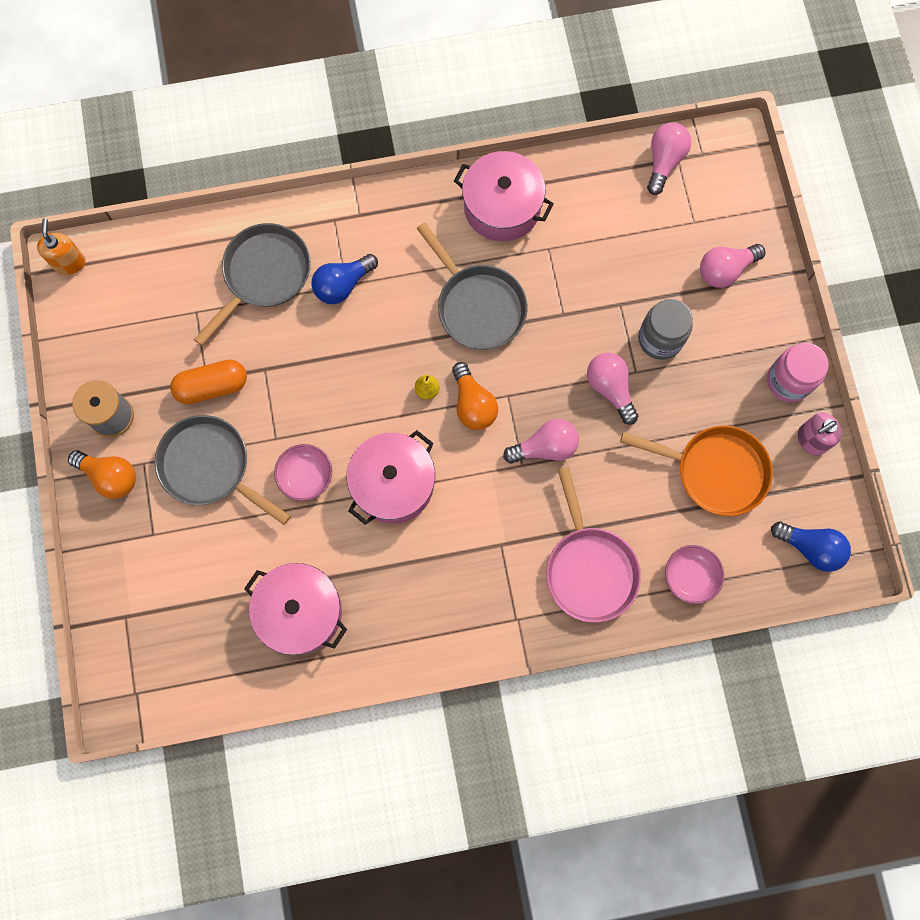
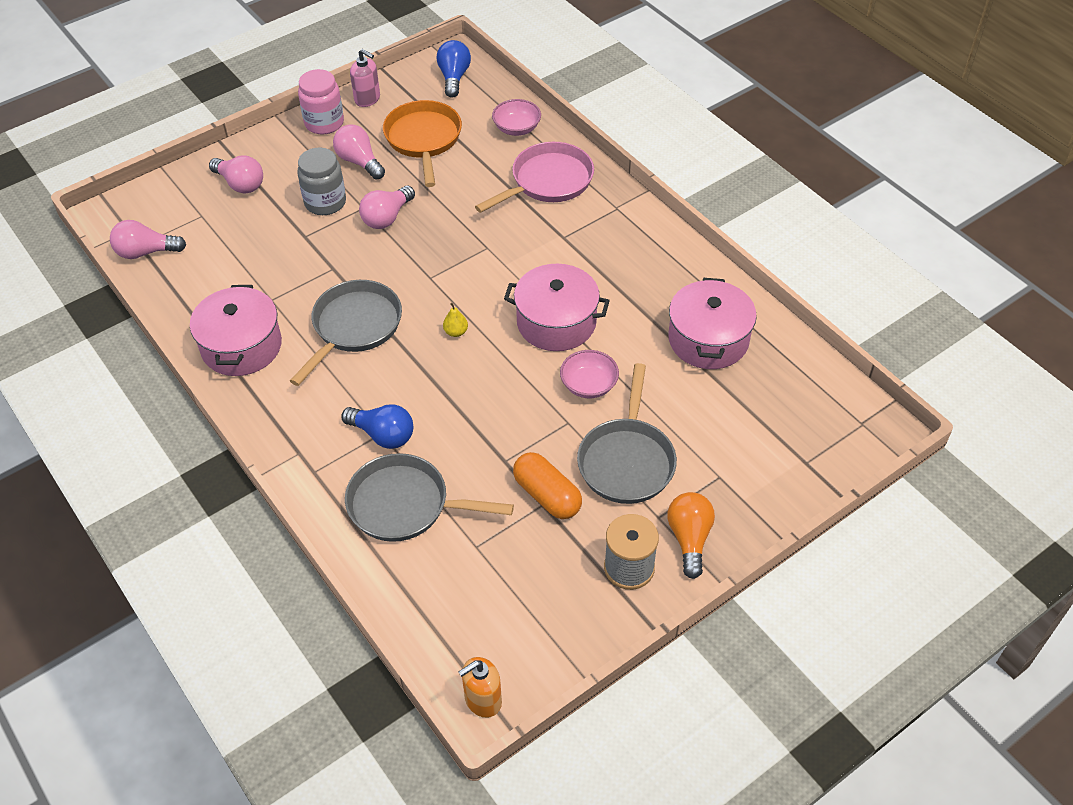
camera: 115 degrees left, 25 degrees down
(473, 404) = (451, 297): orange light bulb -> none
(545, 447) = (463, 239): pink light bulb -> pink light bulb (359, 162)

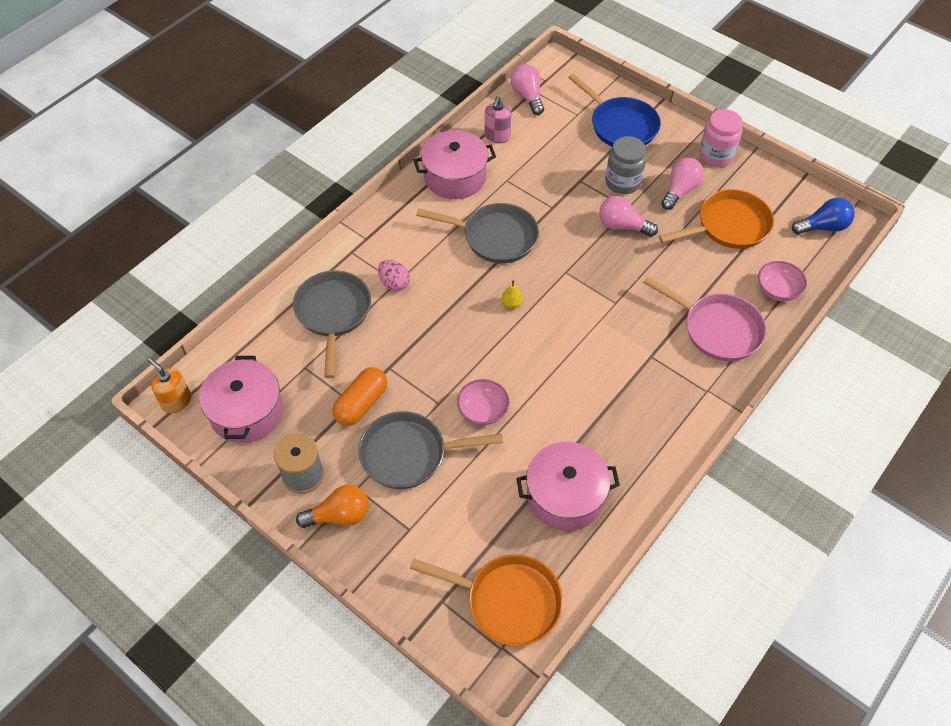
camera: 75 degrees right, 5 degrees up
(240, 184) = (620, 125): pink light bulb -> blue pan
(367, 99) = (761, 174): pink soap dispenser -> pink soap dispenser (497, 136)
(383, 435) = (394, 283): blue light bulb -> pink egg
(556, 322) = (546, 372): pink pot -> pink pot (246, 412)
(814, 409) = (507, 601): none -> orange pan

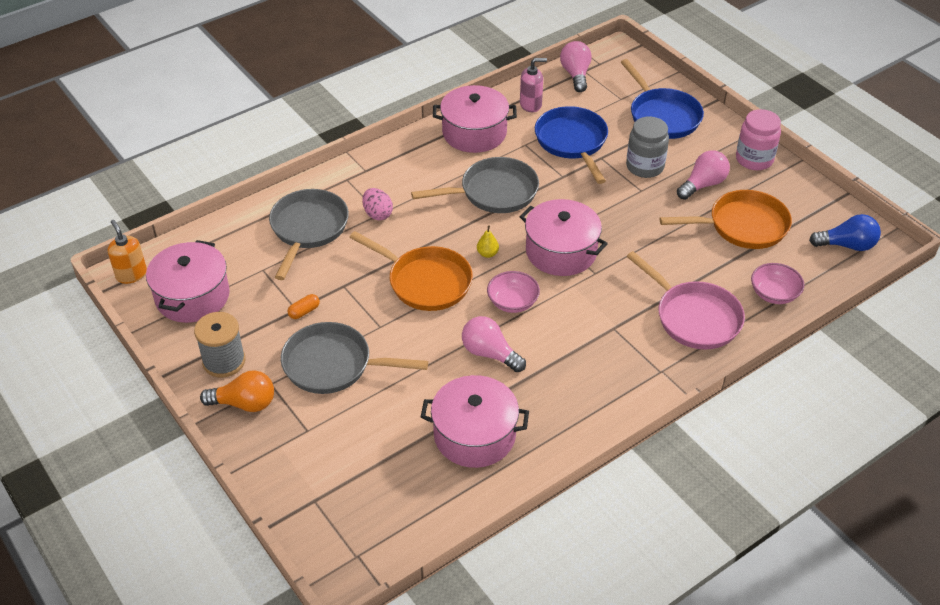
camera: 15 degrees right, 10 degrees down
(361, 403) = (304, 311): orange capsule -> orange capsule, size x0.50
(483, 410) = (421, 341): pink bowl -> pink bowl (512, 302)
(495, 237) = (494, 192): grey pan -> grey pan turned 45 degrees counterclockwise
(497, 136) = (531, 104): pink soap dispenser -> pink soap dispenser turned 135 degrees counterclockwise
(507, 601) = (379, 516): orange pan -> orange pan (425, 282)
(549, 169) = (572, 142): none -> blue pan
(578, 287) = (561, 251): none -> pink pot
(622, 226) = (629, 206): pink light bulb -> pink light bulb (490, 353)

